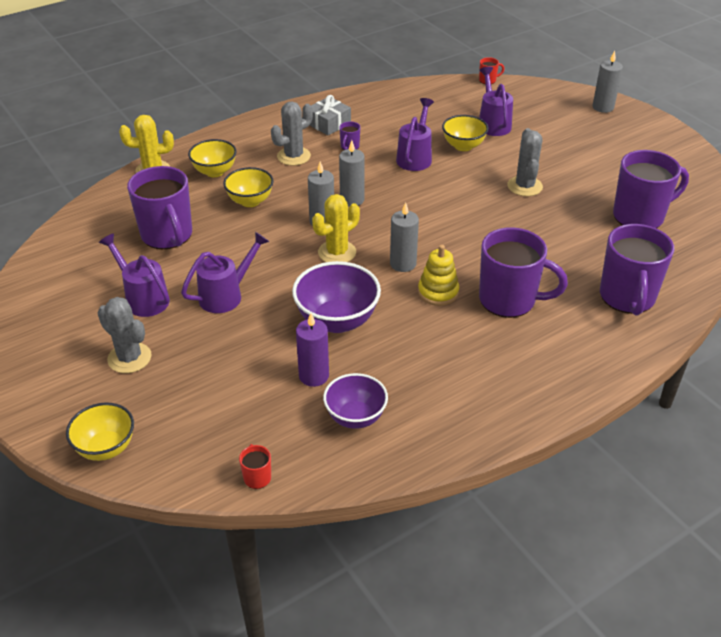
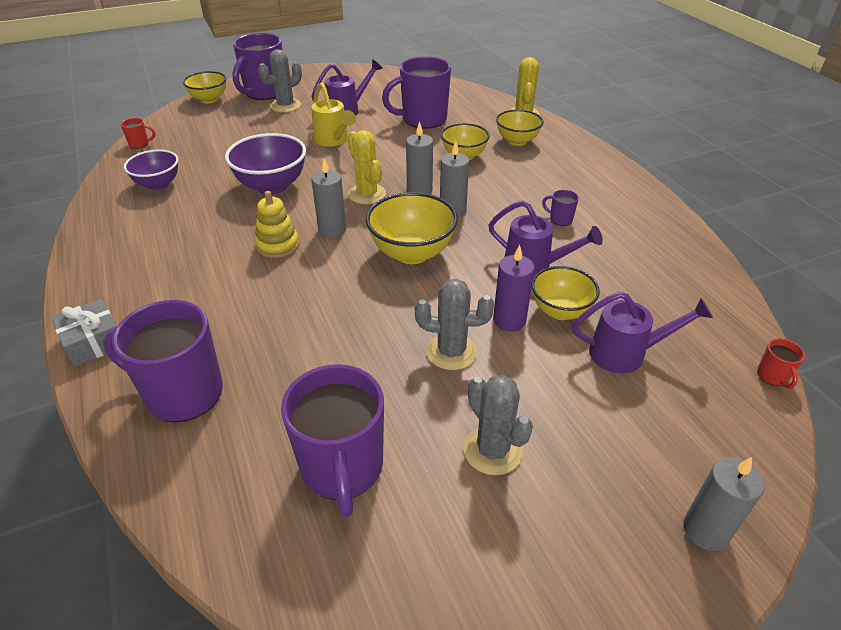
camera: 100 degrees right, 0 degrees up
(226, 295) = (333, 140): purple watering can -> yellow watering can
(293, 156) = (542, 183): grey cactus -> grey cactus (492, 450)
(314, 376) = (215, 171): purple candle -> purple candle (509, 320)
(328, 123) = (613, 210): grey gift -> grey gift (93, 342)
(421, 215) = (412, 253): none -> yellow bowl
(509, 300) = (238, 290): purple mug -> purple mug (264, 92)

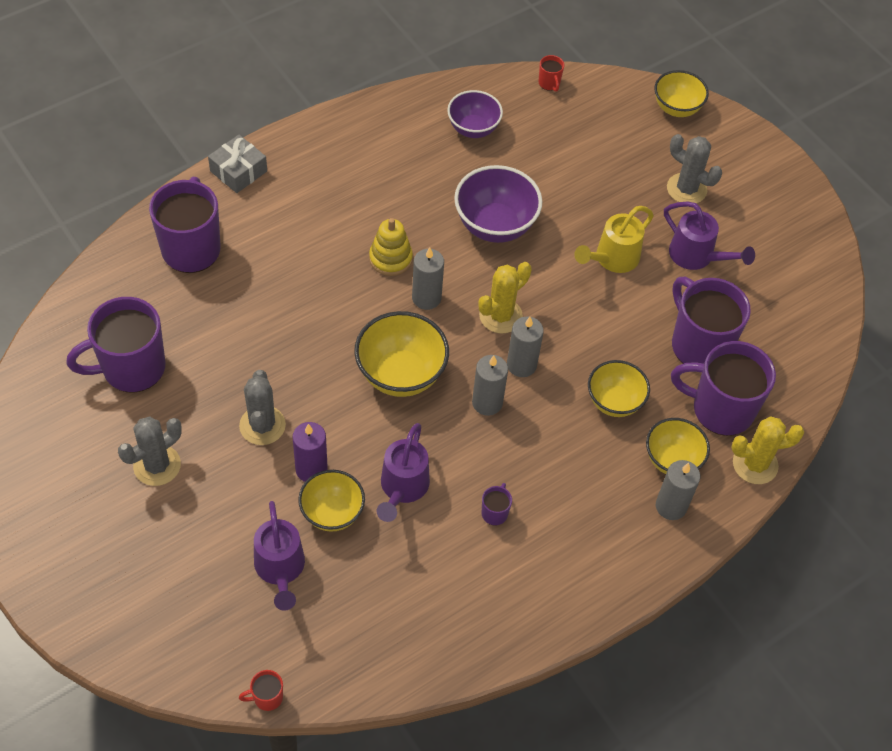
camera: 75 degrees right, 15 degrees up
(264, 92) = (716, 157): purple mug -> purple mug (720, 409)
(705, 530) = (96, 613): grey candle -> grey candle (671, 506)

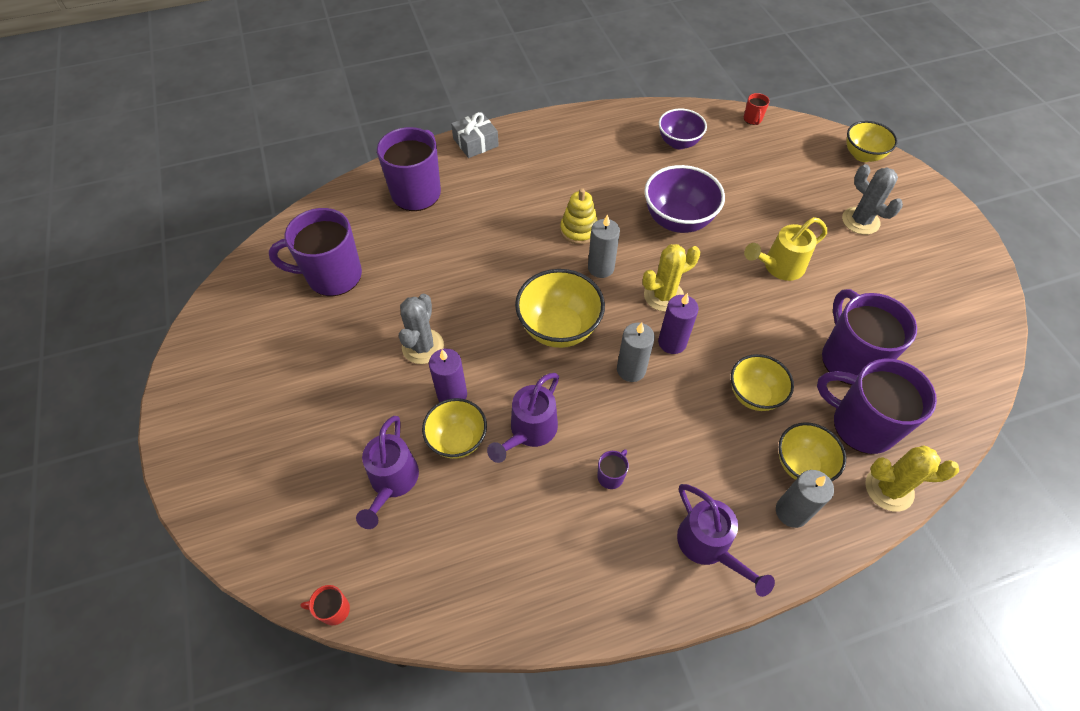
camera: 20 degrees right, 0 degrees up
(157, 465) = (321, 361): grey cactus -> none
(521, 365) = (672, 342): grey candle -> purple candle
(696, 256) = (860, 279): purple watering can -> purple watering can (708, 546)

